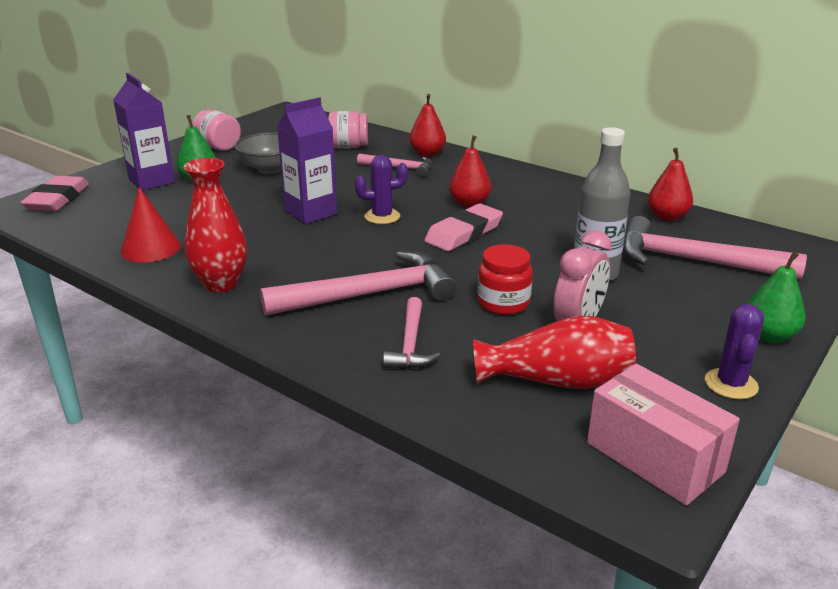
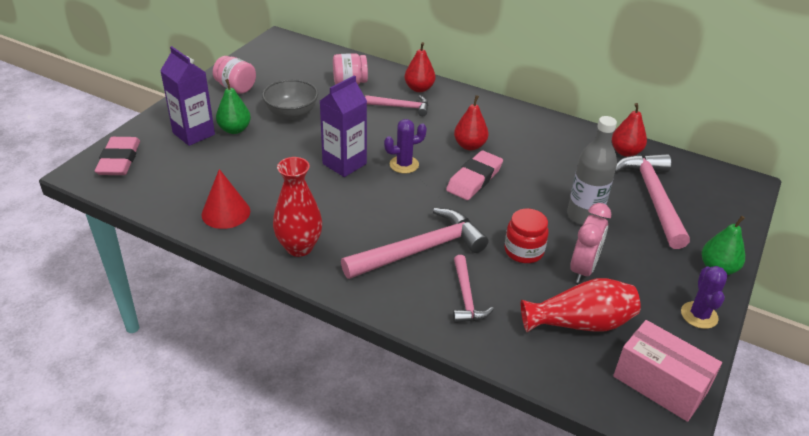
camera: 10 degrees left, 10 degrees up
(693, 261) = (653, 198): pink hammer -> pink hammer turned 75 degrees clockwise

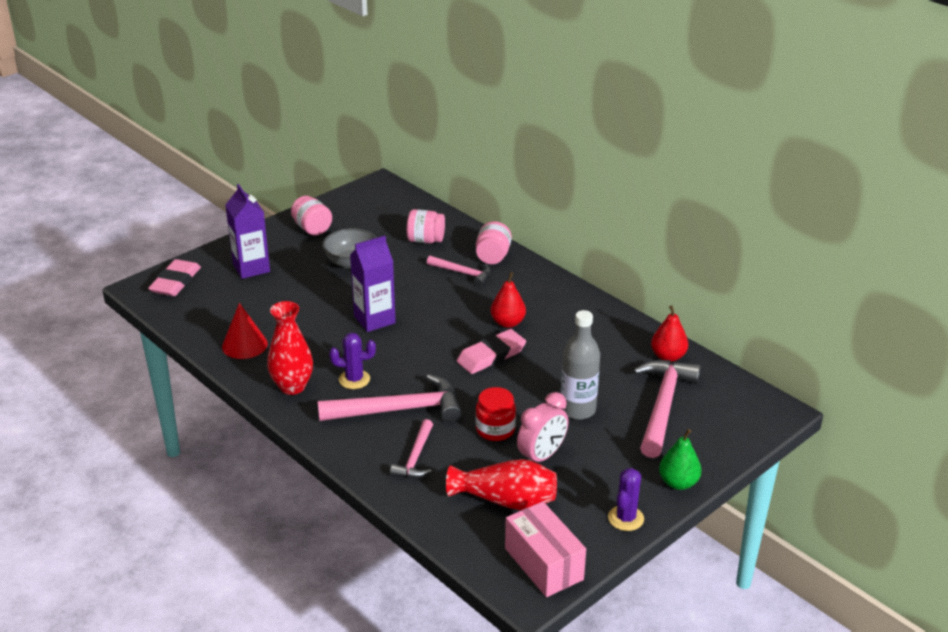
camera: 20 degrees right, 5 degrees down
(235, 129) = (290, 270): green pear -> none
(404, 165) = (431, 330): purple cactus -> purple cactus (354, 379)
(419, 88) = (493, 256): red pear -> pink jar

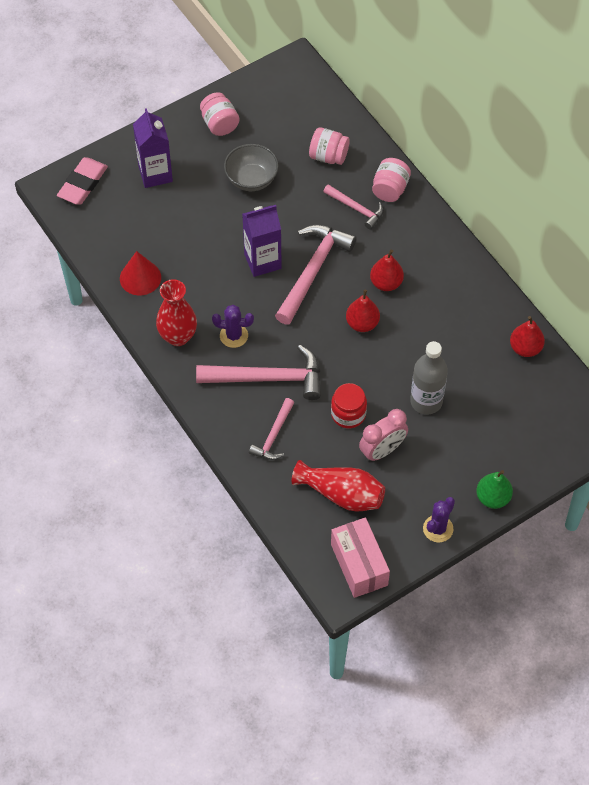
camera: 10 degrees right, 25 degrees up
(491, 355) = (362, 323): pink eraser -> red pear
(663, 406) = (504, 408): pink hammer -> pink hammer (313, 271)

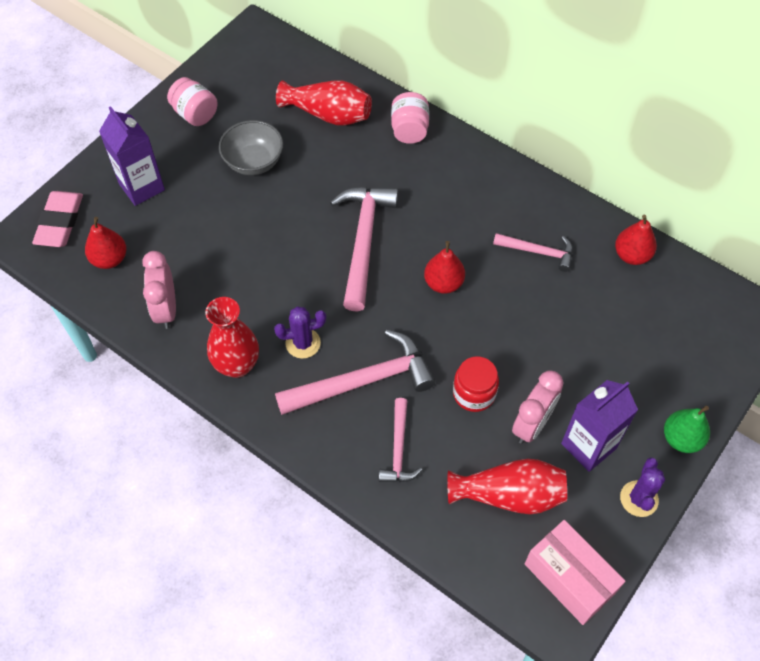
camera: 20 degrees left, 0 degrees up
(140, 278) = (166, 309): red cone -> pink clock
(262, 261) = (302, 247): purple carton -> purple carton (588, 446)
(328, 156) = (328, 114): pink jar -> red vase
(356, 209) = (382, 161): pink hammer -> pink hammer (538, 252)
(386, 283) = (450, 230): red pear -> red pear (110, 259)
(426, 401) = (554, 349): grey bottle -> none

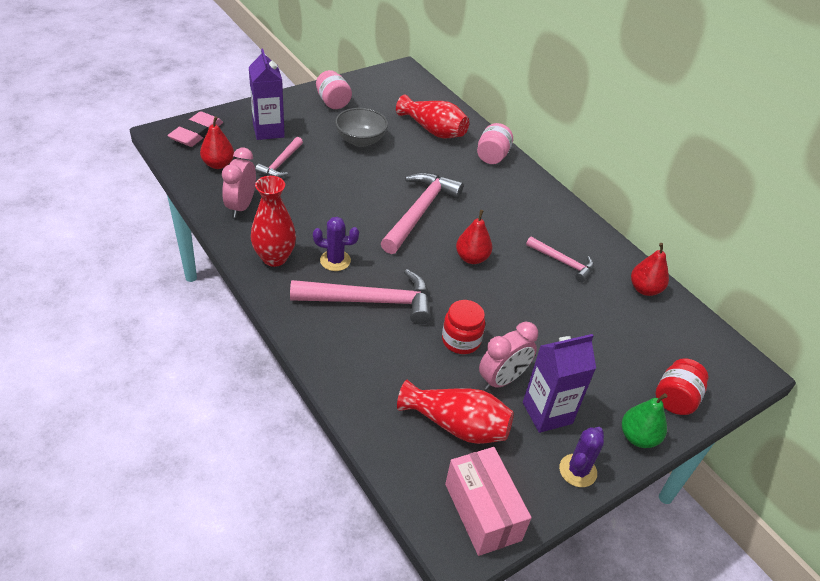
camera: 15 degrees right, 15 degrees down
(398, 449) = (375, 358): pink hammer -> pink hammer (280, 163)
(702, 380) = (675, 399): none -> red jar

